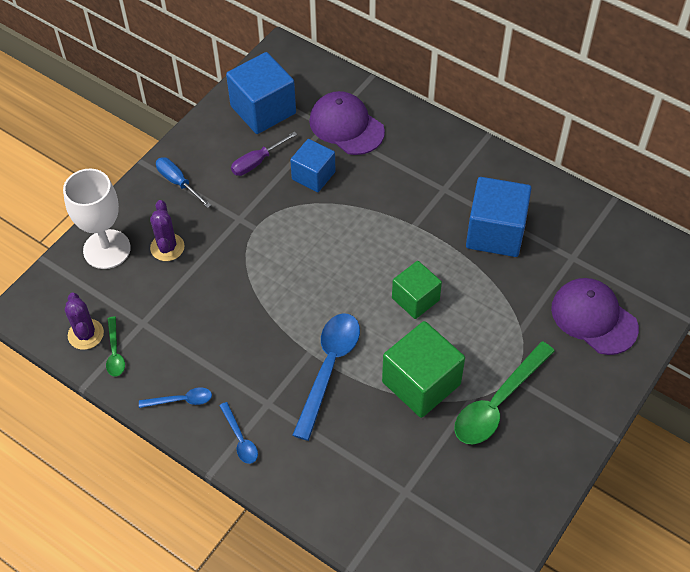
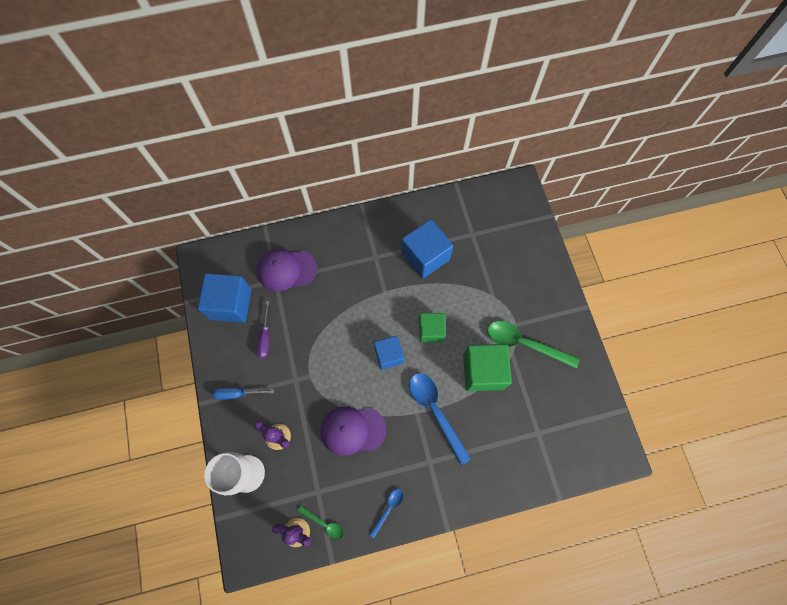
camera: 50 degrees left, 15 degrees up
(240, 438) = (439, 495): blue spoon -> none
(313, 175) = (303, 315): blue cube -> blue cube (389, 355)
(498, 402) = (524, 344): green spoon -> green spoon turned 120 degrees clockwise
(593, 318) = (515, 256): purple cap -> purple cap (352, 430)

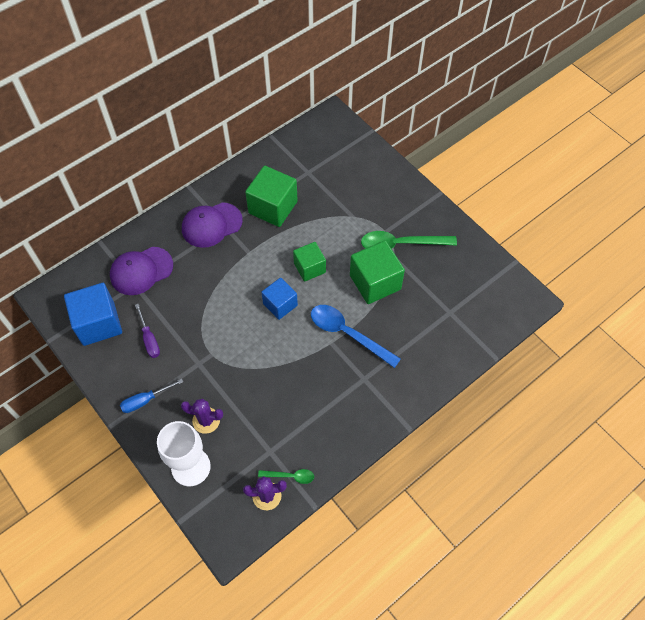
camera: 25 degrees left, 10 degrees down
(352, 430) = (277, 383): purple cap -> purple cap (211, 225)
(388, 509) = (345, 436): blue spoon -> none
(425, 256) = (273, 207): blue cube -> green cube

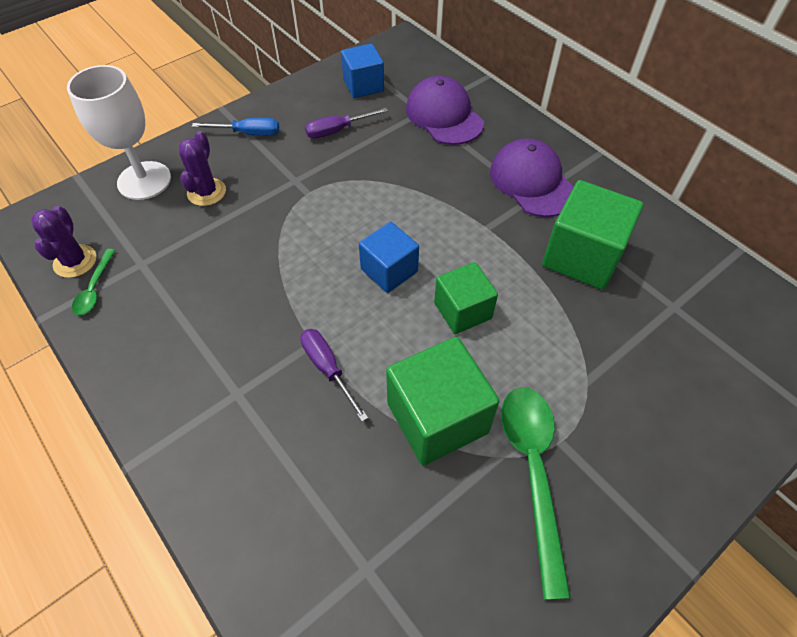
camera: 90 degrees right, 5 degrees down
(98, 323) = (363, 85): blue cube -> blue cube, size x0.64
(145, 400) = (248, 133): blue screwdriver -> blue screwdriver turned 120 degrees clockwise
(348, 334) = (328, 369): blue spoon -> purple screwdriver

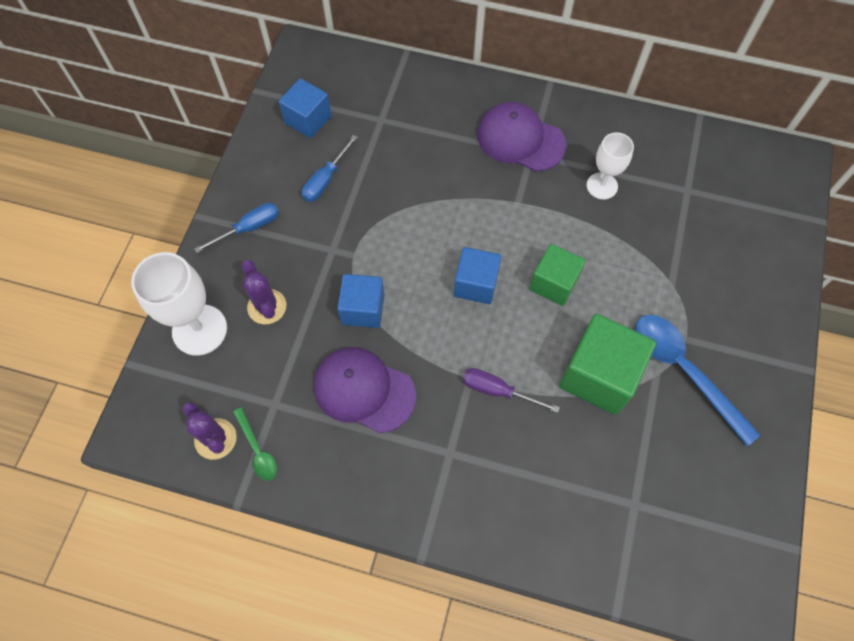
camera: 35 degrees left, 10 degrees up
(276, 235) = (363, 309): none -> blue cube
(337, 130) = (325, 180): purple screwdriver -> blue screwdriver
(444, 115) = (403, 113): purple cap -> purple cap (364, 390)
(533, 472) = (684, 371): green spoon -> blue spoon
(582, 256) = (602, 186): green cube -> white goblet

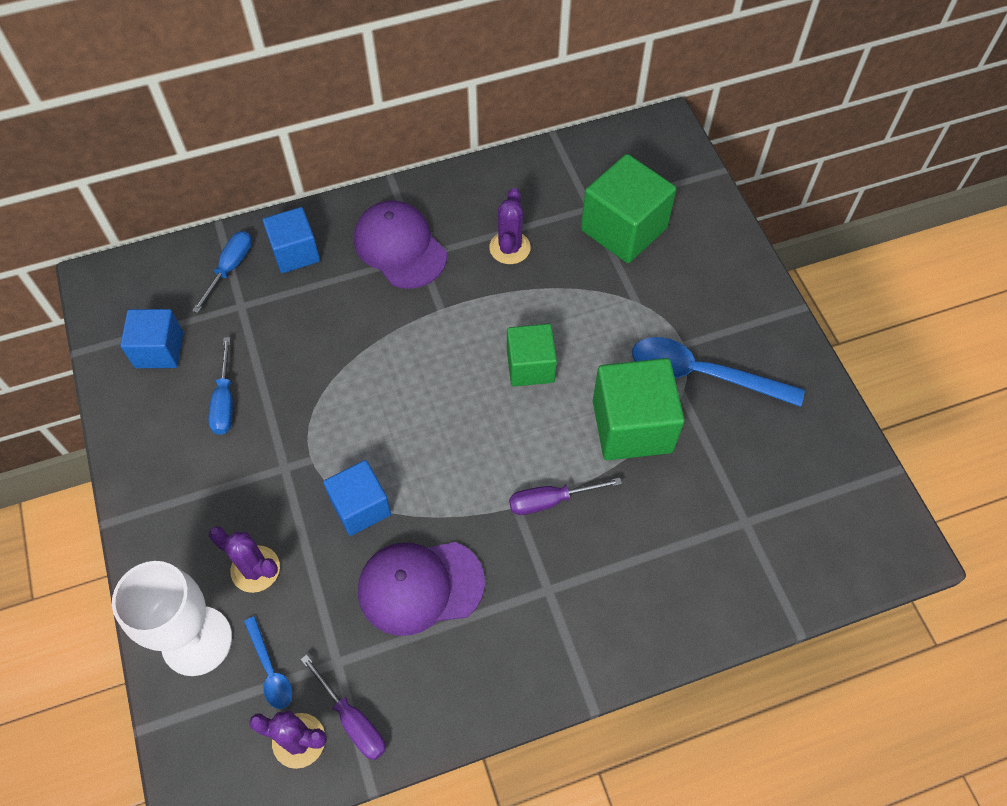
camera: 35 degrees left, 5 degrees down
(230, 380) = (270, 670): none -> blue spoon
(249, 228) = (175, 501): blue screwdriver -> blue screwdriver (230, 268)
(257, 449) = (352, 720): green spoon -> purple screwdriver
(476, 284) = (457, 412): blue cube -> blue cube (295, 253)
(520, 139) = (400, 247): purple cap -> purple cap turned 60 degrees clockwise
(602, 186) = (509, 248): white goblet -> purple cactus
(703, 222) = (623, 229): none -> green cube

